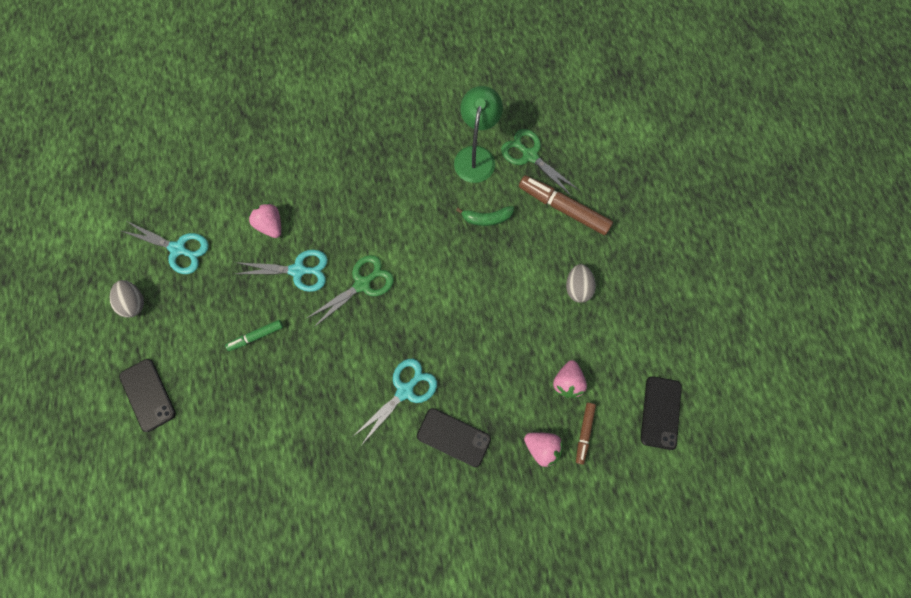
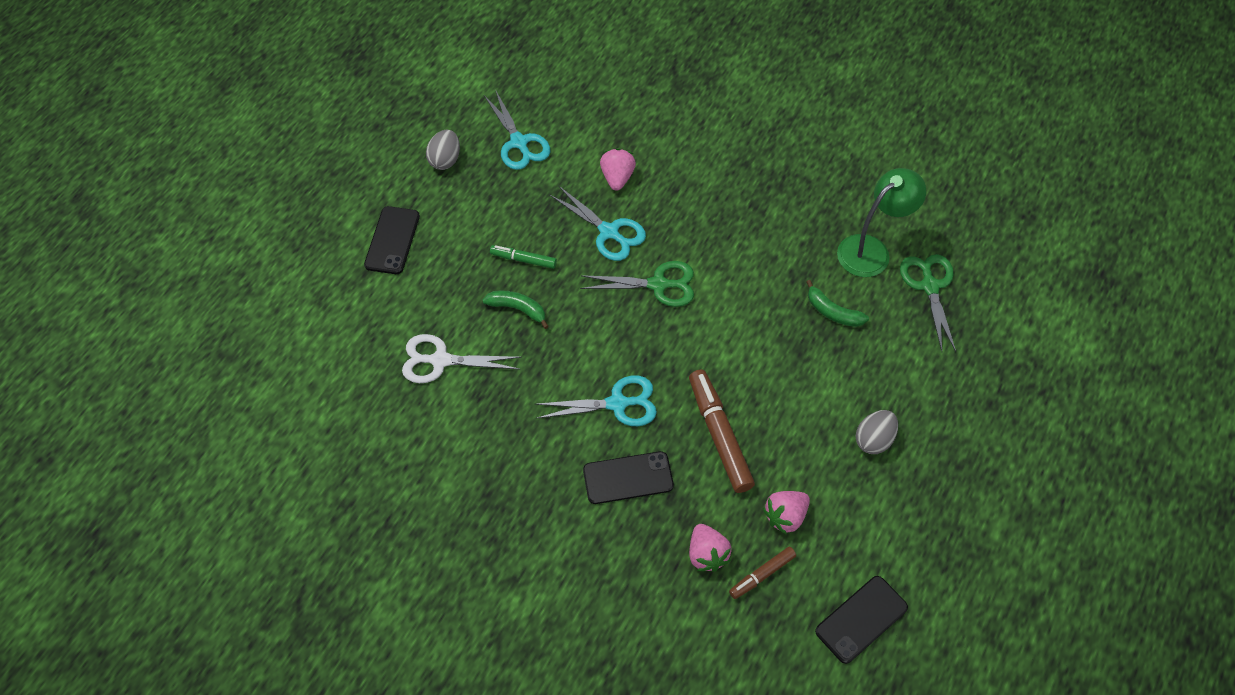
camera: 40 degrees right, 15 degrees down
(260, 457) = (440, 360): none -> white scissors
(282, 376) = (518, 309): none -> green banana
(453, 437) = (628, 478): black phone -> black phone turned 75 degrees counterclockwise
(563, 208) = (923, 357): brown marker -> brown marker (719, 435)

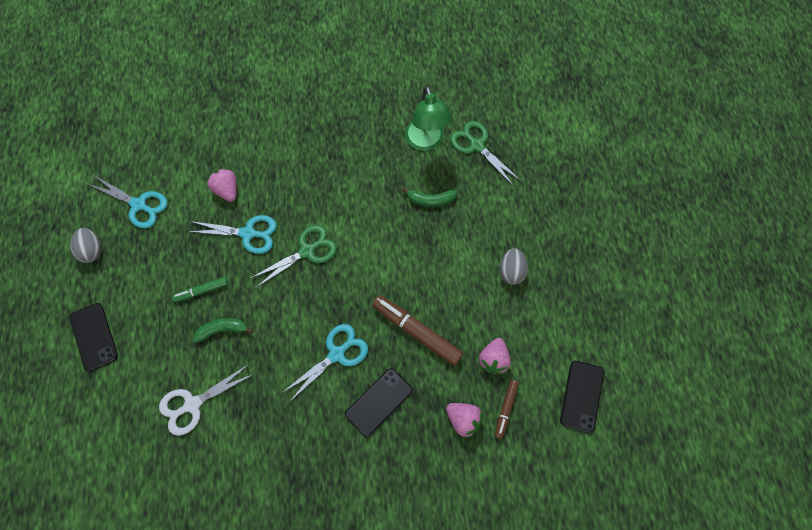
camera: 35 degrees left, 10 degrees up
(871, 250) = (426, 142): green lamp -> green lamp turned 150 degrees clockwise

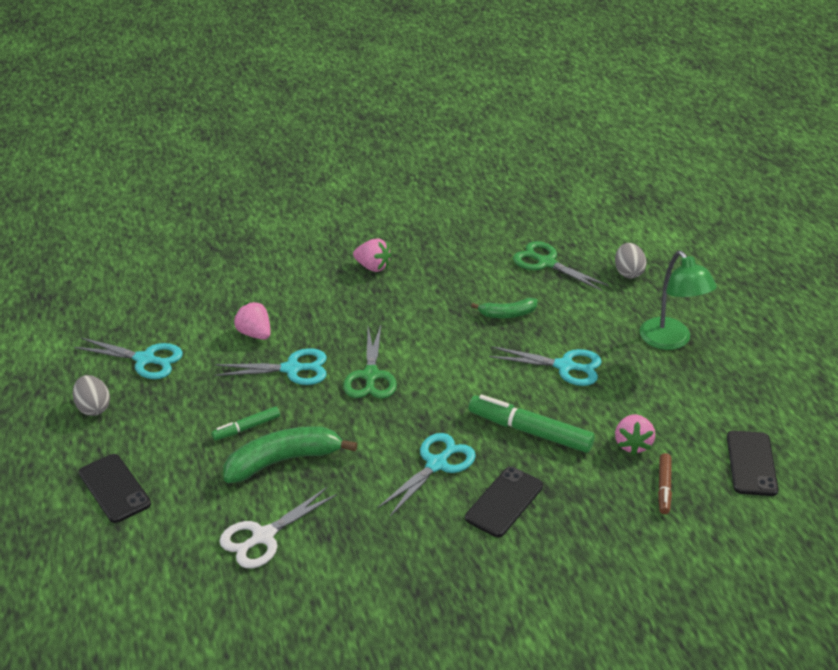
camera: 10 degrees left, 30 degrees down
(222, 330) = (283, 461): green banana -> green banana, size x1.76
(307, 251) = (370, 376): green scissors -> green scissors turned 135 degrees clockwise
(417, 331) = (530, 431): brown marker -> green marker
(426, 142) = (485, 266): green lamp -> green lamp (670, 341)
(462, 266) = (565, 366): none -> turquoise scissors
(463, 419) = (615, 504): pink strawberry -> pink strawberry (373, 267)
(511, 271) = (625, 364): grey egg -> grey egg (628, 272)

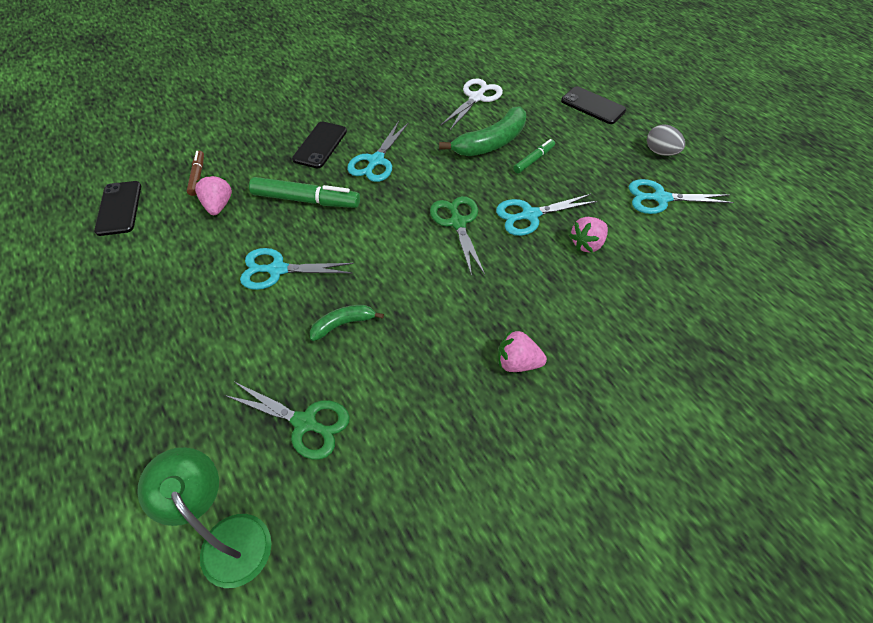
camera: 165 degrees right, 15 degrees up
(255, 333) = (587, 244): pink strawberry -> pink strawberry turned 105 degrees clockwise
(628, 272) = (196, 430): grey egg -> none
(670, 341) = (162, 326): green lamp -> green lamp (229, 536)

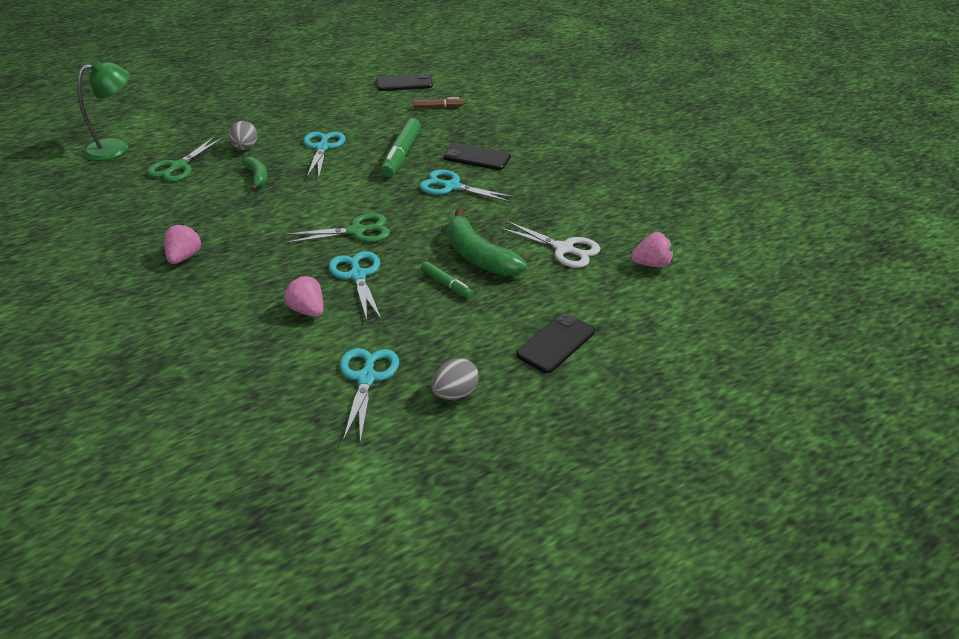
camera: 90 degrees right, 15 degrees down
(218, 205) = (401, 119): pink strawberry -> pink strawberry (652, 264)
(263, 352) = (245, 148): none -> grey egg

